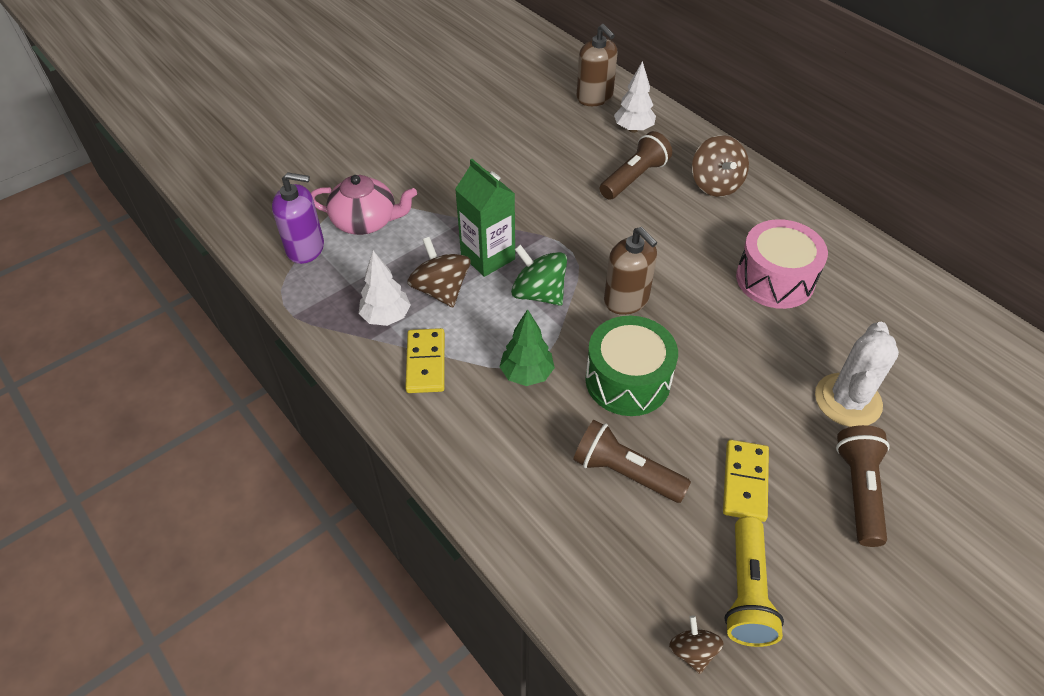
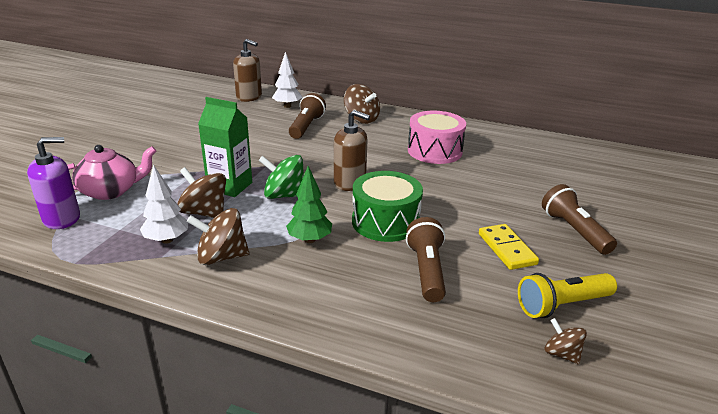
camera: 30 degrees left, 20 degrees down
(425, 363) = (221, 257): yellow domino -> brown spinning top
(625, 473) = (426, 271): brown flashlight -> brown flashlight turned 90 degrees clockwise
(747, 591) = (562, 305): yellow flashlight -> yellow flashlight turned 90 degrees clockwise
(847, 400) = (527, 192): white cactus -> none

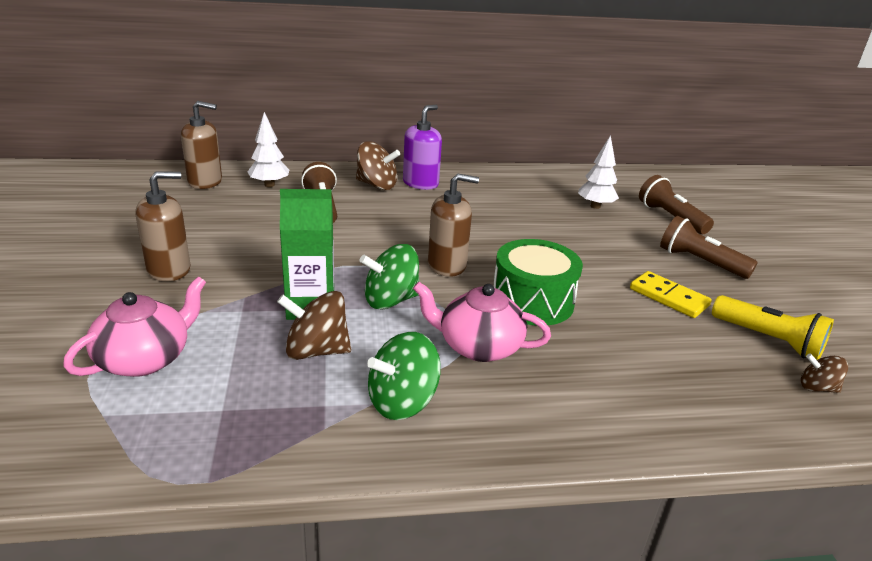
camera: 30 degrees left, 0 degrees up
(62, 219) = (112, 423): purple soap dispenser -> purple soap dispenser (420, 183)
(167, 240) = (307, 403): white tree -> white tree (595, 206)
(173, 145) = (169, 269): none -> brown soap dispenser
(221, 257) = (402, 402): brown spinning top -> green spinning top
(309, 240) = (478, 346): green tree -> pink teapot
(426, 271) = (627, 344): brown flashlight -> brown flashlight (670, 218)
(434, 151) = (493, 207): pink drum -> none
(562, 305) = (768, 339): yellow flashlight -> yellow flashlight turned 90 degrees counterclockwise

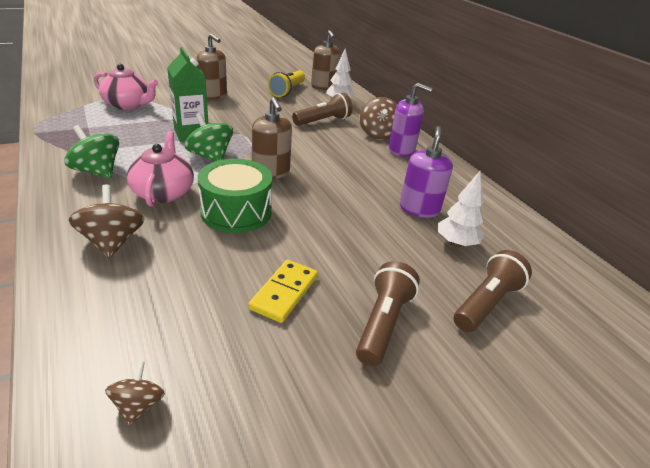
camera: 70 degrees right, 5 degrees up
(316, 351) = (144, 141): brown spinning top -> brown spinning top (112, 242)
(539, 206) = (419, 209): none -> purple soap dispenser
(768, 339) = (228, 371): yellow flashlight -> yellow flashlight (287, 91)

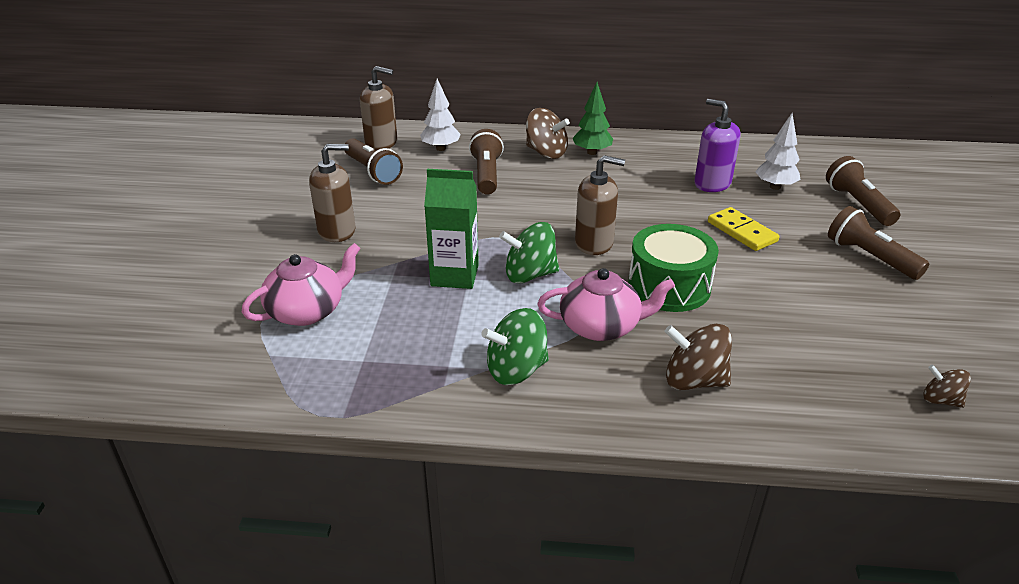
camera: 55 degrees left, 0 degrees up
(163, 192) = (601, 326): pink teapot -> pink teapot turned 150 degrees clockwise
(284, 292) = (817, 293): yellow domino -> yellow domino (741, 232)
(287, 91) = (373, 172): yellow flashlight -> brown flashlight
(401, 150) = (592, 152): purple soap dispenser -> green tree

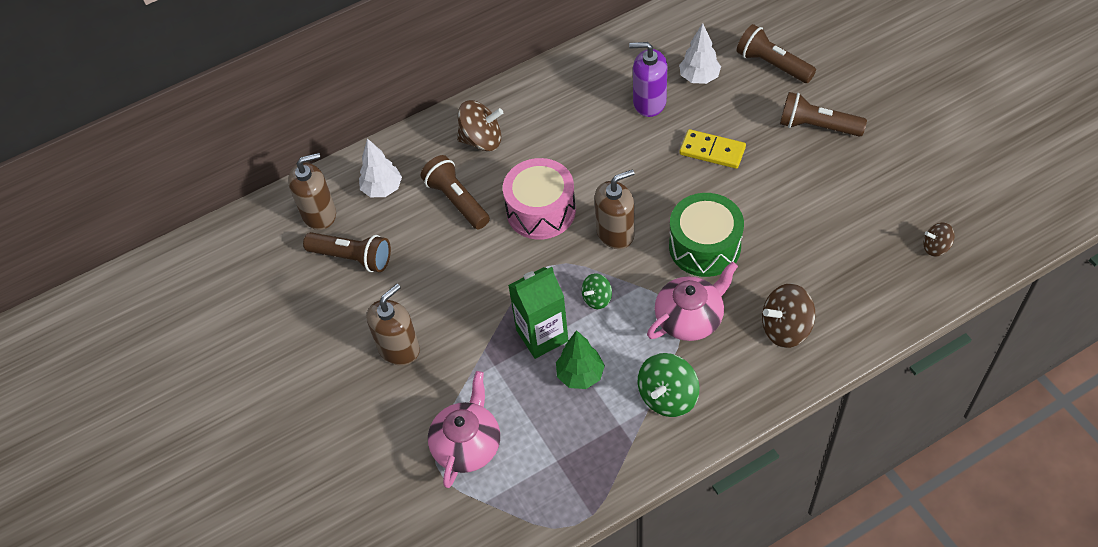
camera: 30 degrees left, 20 degrees up
(529, 275) = (597, 298): green spinning top -> green spinning top, size x0.58
(545, 205) = (541, 211): none -> pink drum
(592, 152) = (520, 116): green tree -> green tree (580, 375)

